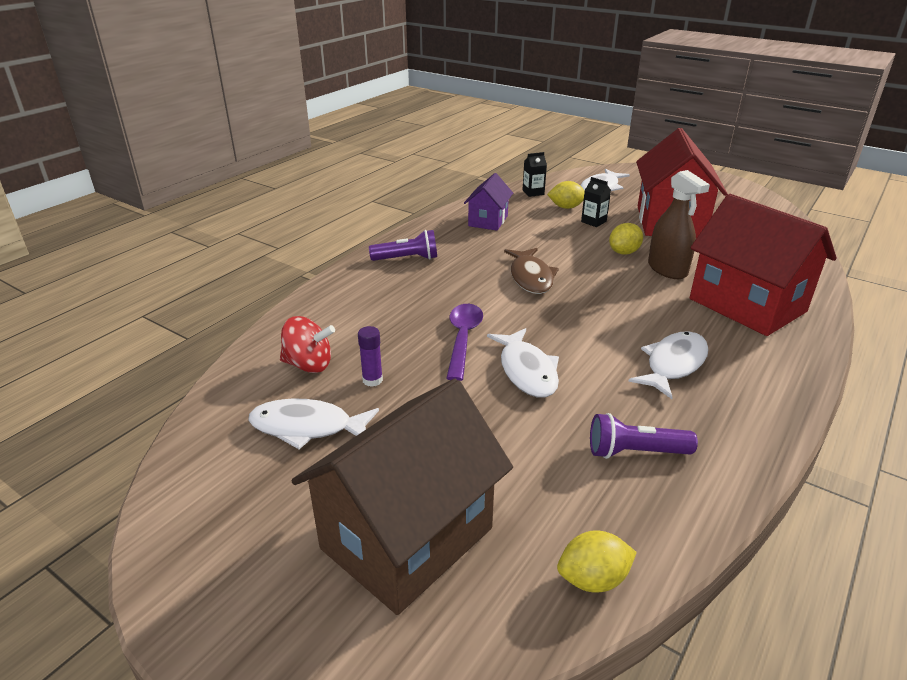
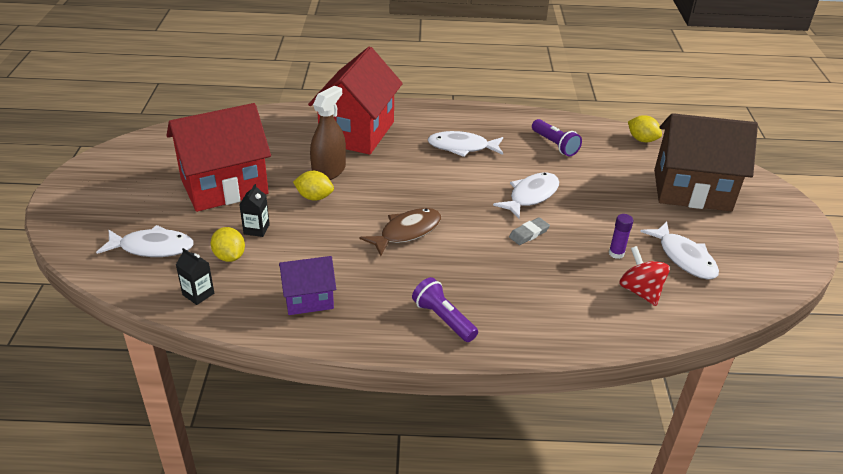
camera: 125 degrees left, 5 degrees up
(463, 339) = (528, 233): purple spoon -> grey eraser

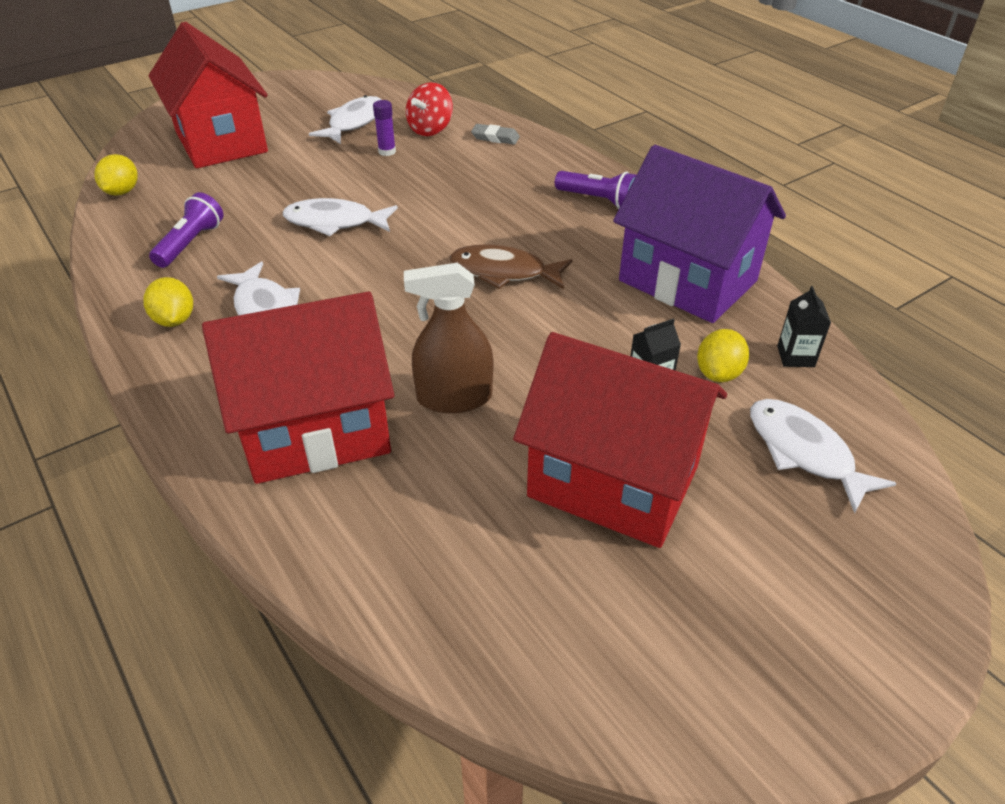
camera: 125 degrees left, 5 degrees up
(308, 299) = (687, 281): purple house -> purple house, size x1.91
(314, 197) = (527, 375): yellow lemon -> yellow lemon (174, 320)
(443, 319) = (598, 200): purple flashlight -> purple flashlight turned 75 degrees counterclockwise
(528, 233) = (411, 201): grey eraser -> grey eraser (495, 138)
(692, 190) = (221, 142): brown house -> red house

